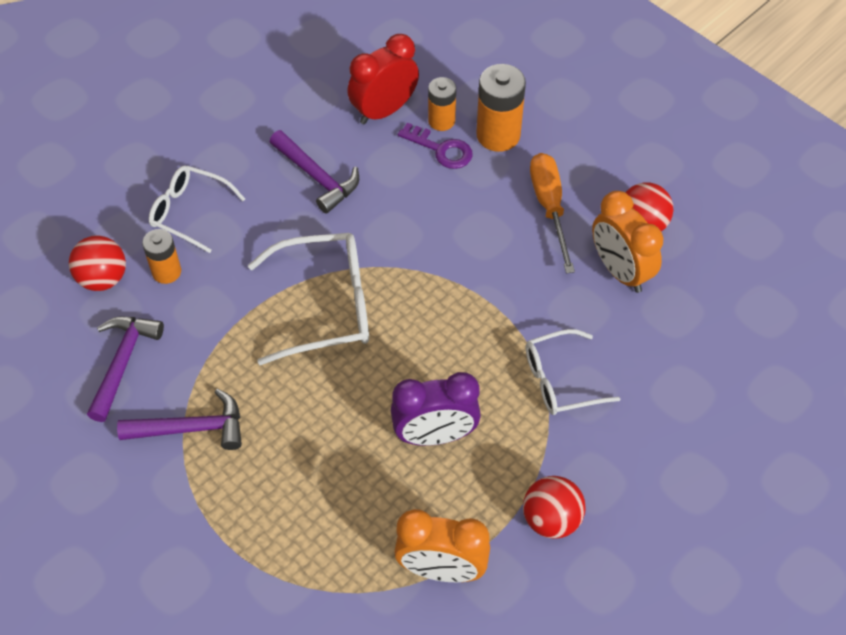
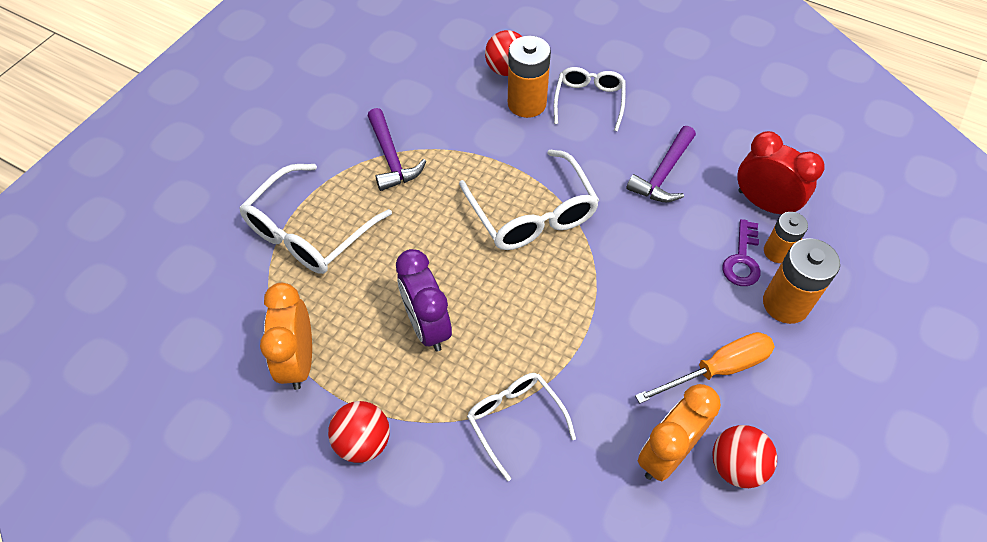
camera: 75 degrees right, 0 degrees up
(123, 362) = (437, 102): purple hammer -> none
(166, 272) = (527, 103): orange battery -> orange battery, size x1.60
(270, 536) = (309, 232): none -> white glasses

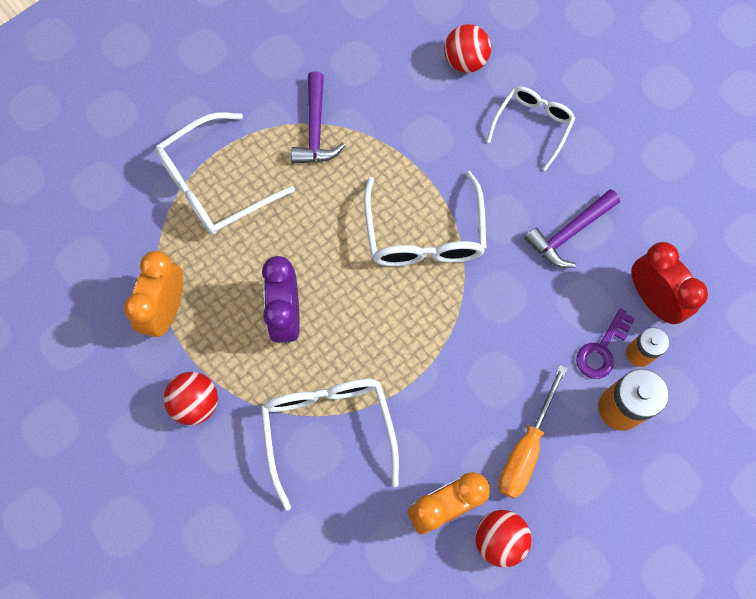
camera: 20 degrees right, 15 degrees up
(515, 420) = (328, 430): white glasses -> white glasses, size x1.56
(527, 103) = (469, 109): orange battery -> none
(718, 369) = (526, 448): orange screwdriver -> orange screwdriver turned 120 degrees clockwise

